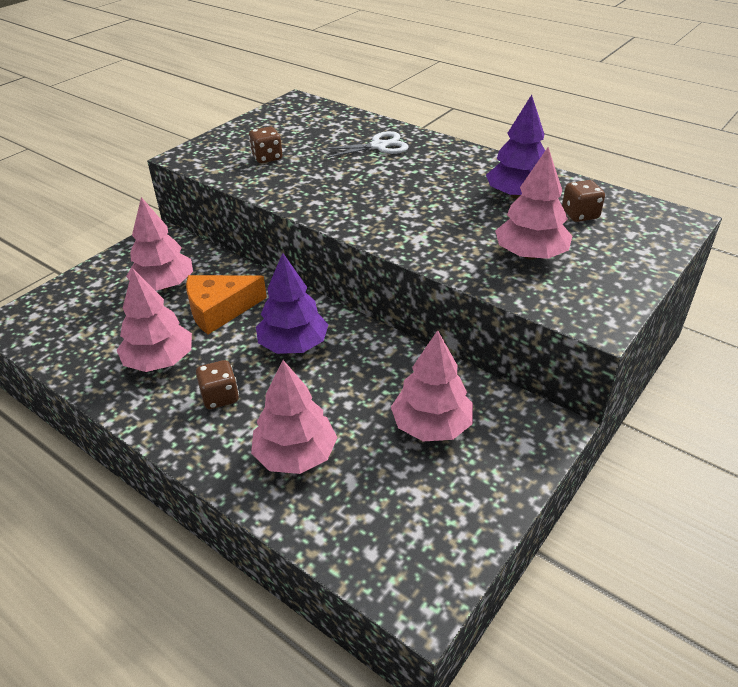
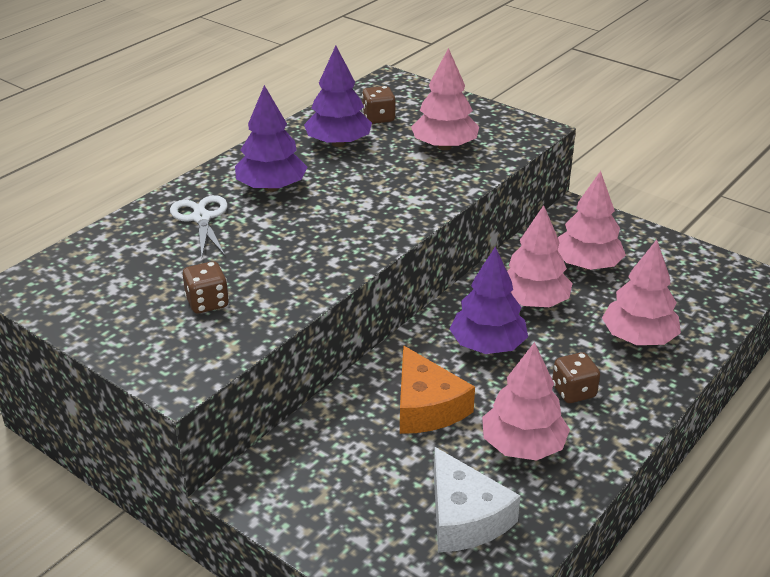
camera: 90 degrees left, 5 degrees down
(96, 328) = (465, 517): none -> white cheese
(164, 285) = (372, 464): pink tree -> pink tree (533, 302)
(429, 169) = (271, 187): none -> purple tree

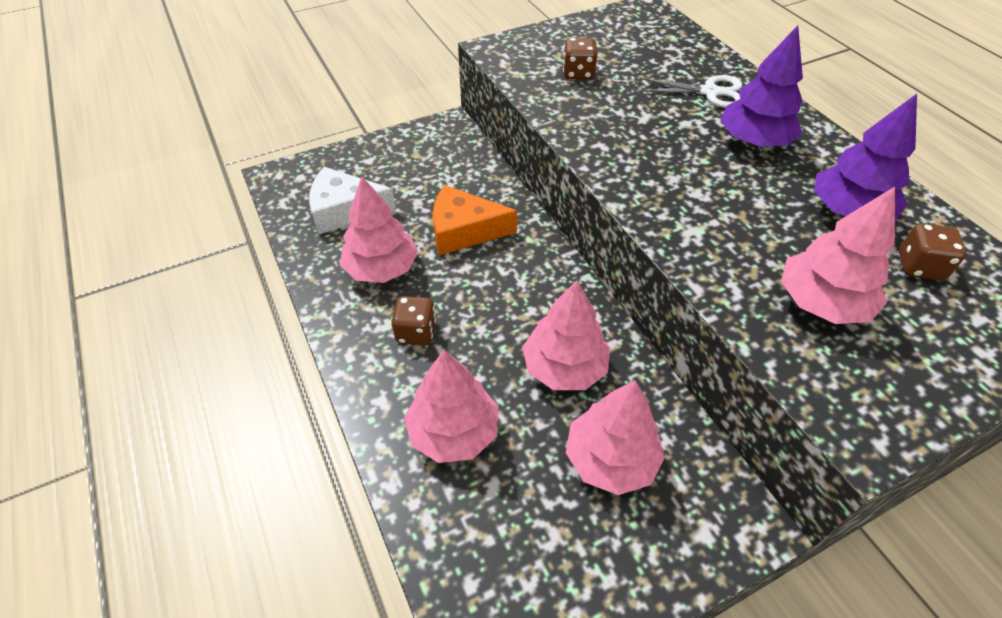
camera: 115 degrees right, 15 degrees up
(488, 345) = (515, 299): purple tree -> none

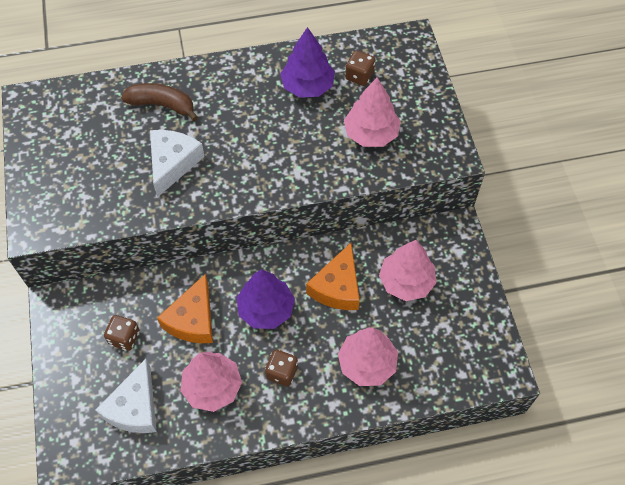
camera: 75 degrees left, 10 degrees up
(564, 367) = (337, 287): pink tree -> orange cheese
(578, 73) = (100, 180): brown dice -> brown dice (124, 338)
(633, 118) = (172, 163): none -> white cheese
(710, 92) = (162, 105): white scissors -> brown banana
(753, 141) = (226, 103): purple tree -> purple tree (266, 309)

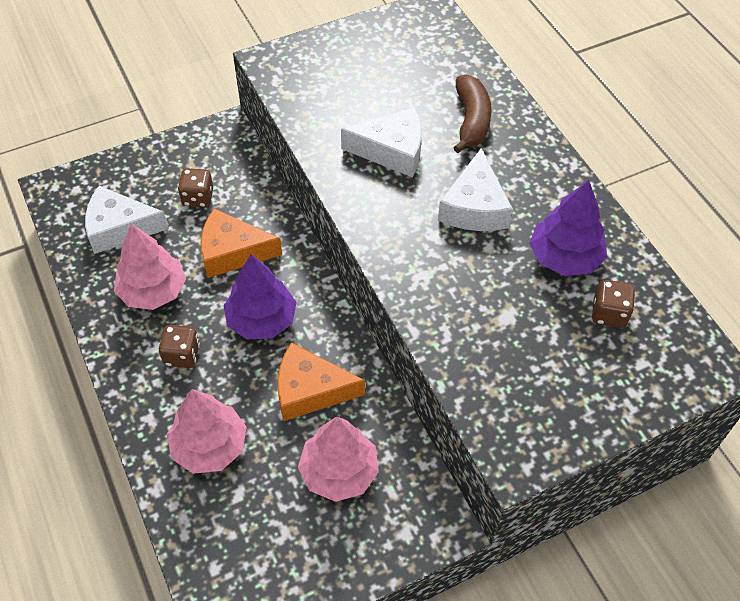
camera: 75 degrees right, 5 degrees down
(246, 125) = (474, 207): none -> white cheese
(371, 134) = (515, 346): pink tree -> none

